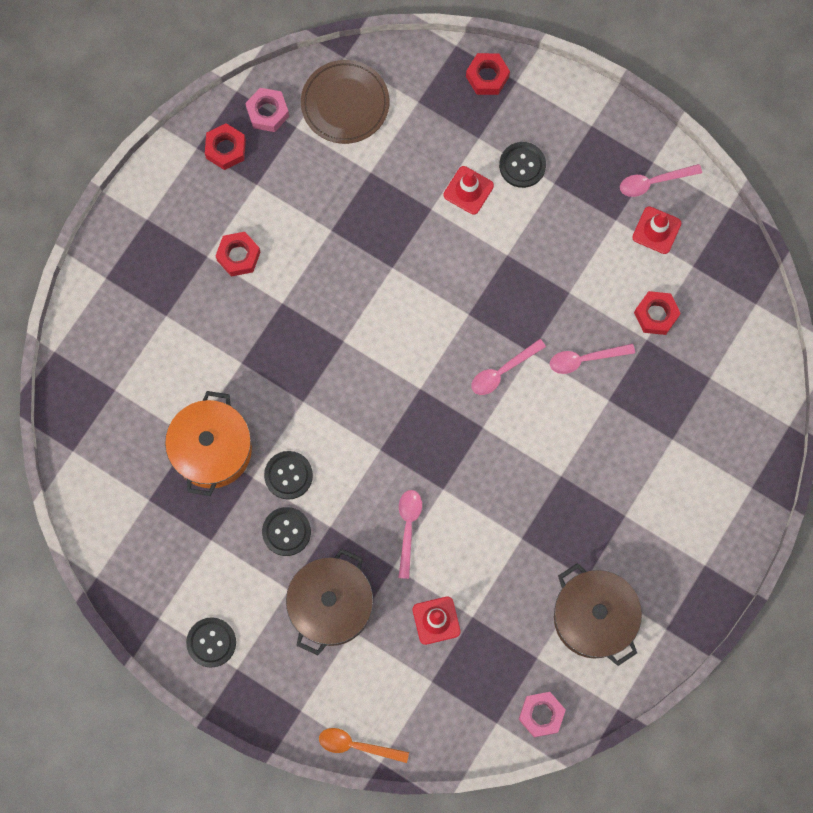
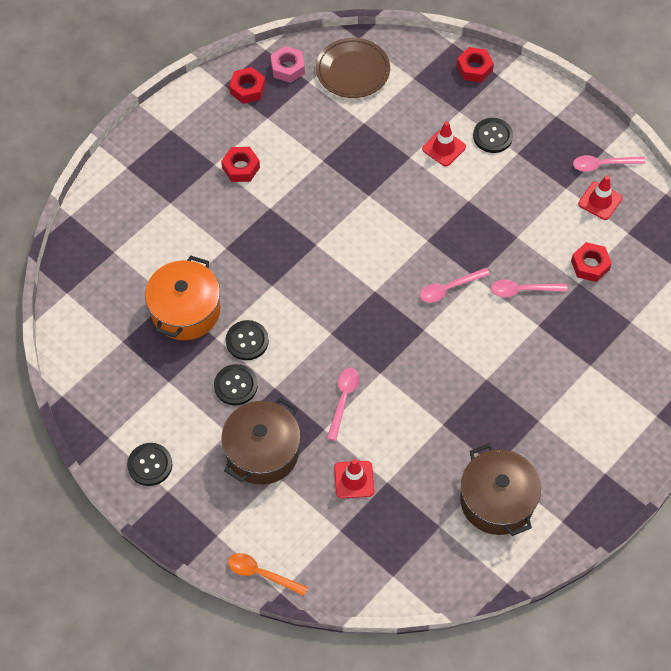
camera: 10 degrees right, 15 degrees down
(541, 715) = (435, 576): pink nut -> none

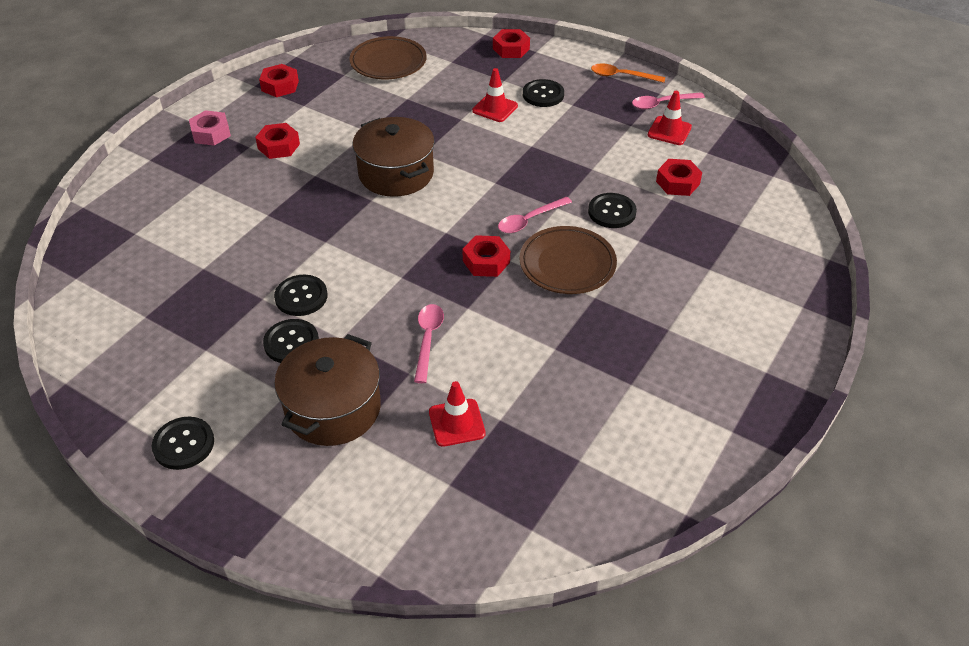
camera: 10 degrees left, 15 degrees down
(185, 311) = (223, 277): orange pot -> none
(261, 574) = (349, 555): orange spoon -> orange spoon (622, 76)
(288, 68) = (320, 67): pink nut -> pink nut (211, 133)
(403, 328) = (486, 261): none -> red nut
(471, 341) = (567, 264): none -> brown plate
(497, 501) = (644, 420): brown pot -> brown pot (396, 174)
(522, 290) = (612, 212): pink spoon -> black button

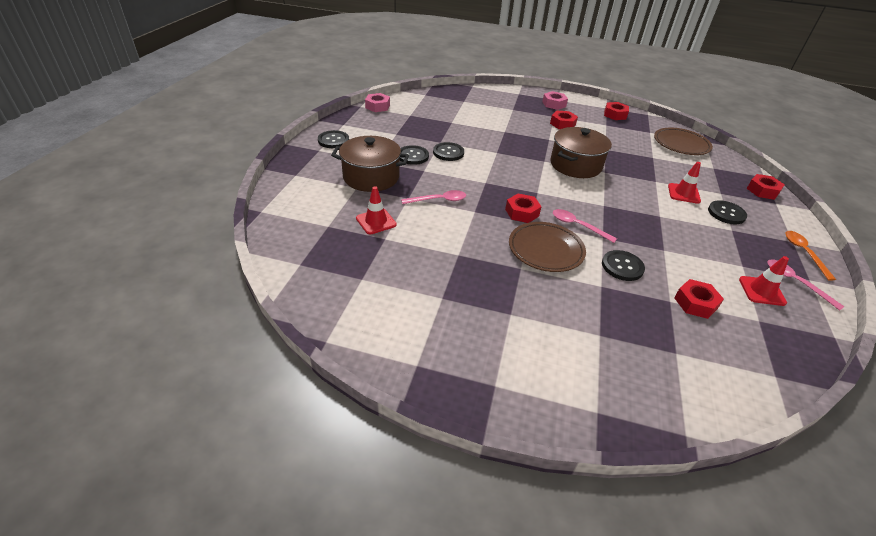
camera: 70 degrees right, 5 degrees down
(82, 356) = (377, 106): none -> pink nut

